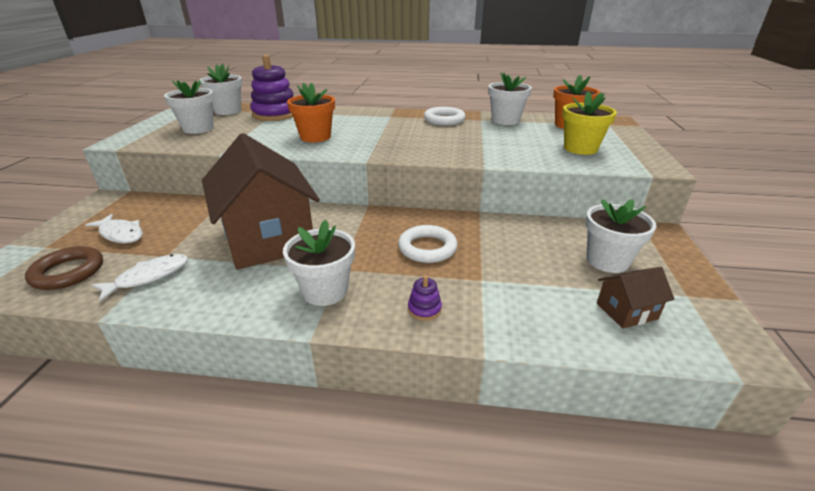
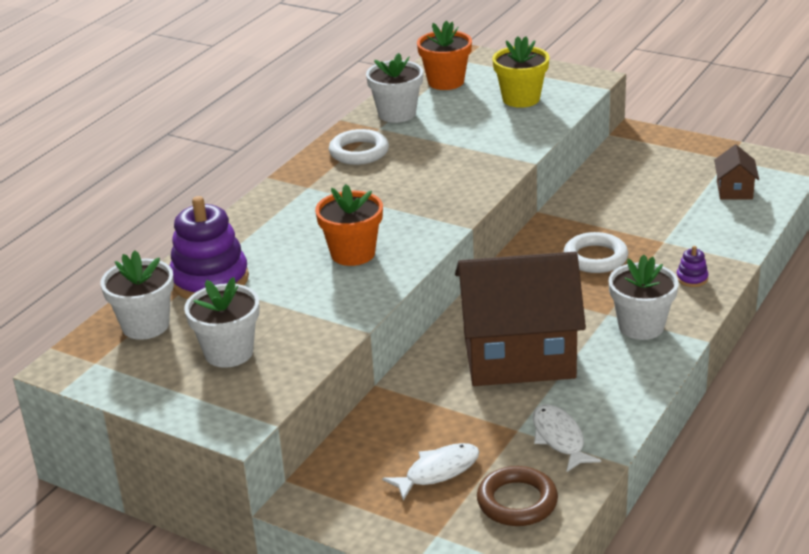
camera: 65 degrees left, 0 degrees up
(607, 261) = (666, 173): white flower pot -> none

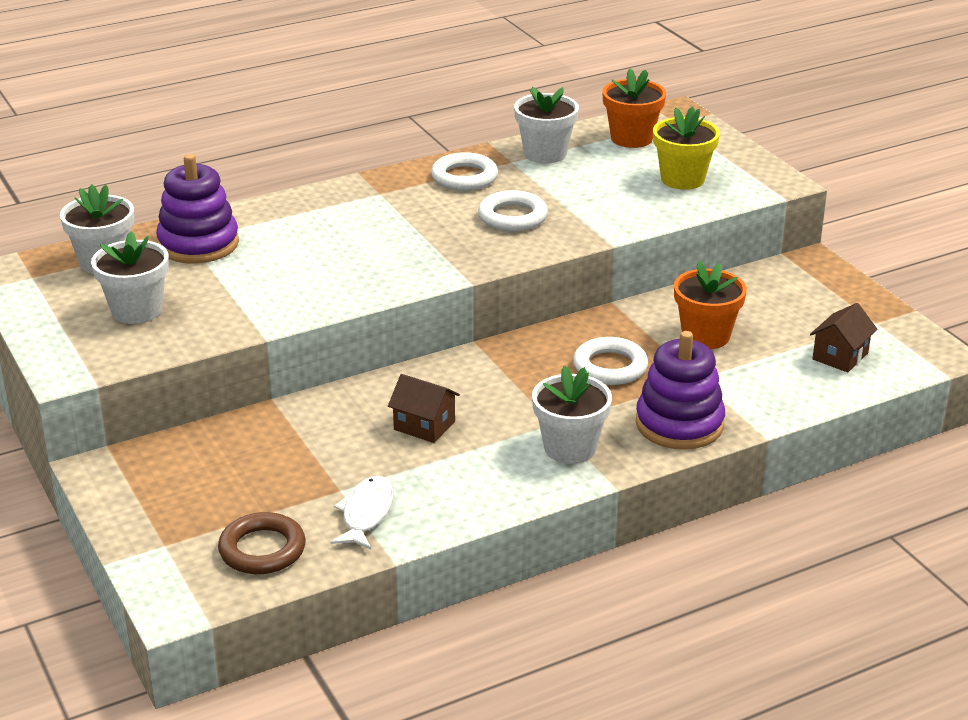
camera: 30 degrees right, 0 degrees up
(353, 253) = (340, 267): orange flower pot -> orange flower pot (706, 336)
(435, 168) = (512, 217): none -> white ring
(438, 471) = (230, 494): white fish -> none
(518, 355) = (424, 425): brown house -> brown house, size x0.42
(692, 278) = (679, 424): purple stacking toy -> purple stacking toy, size x2.38

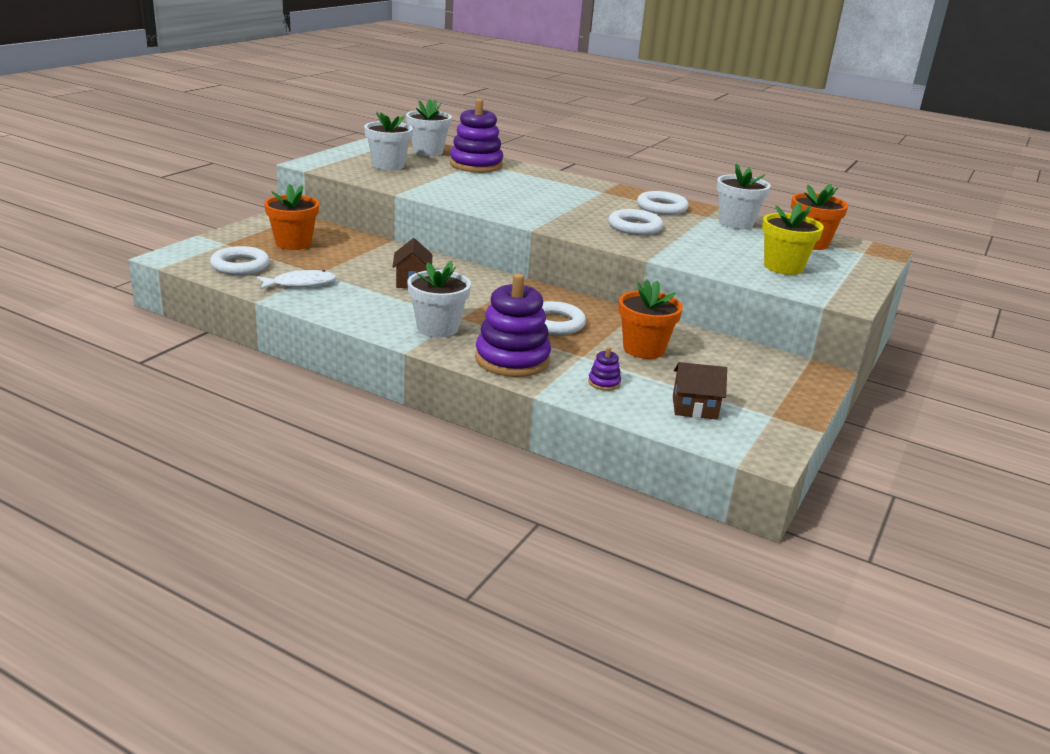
camera: 55 degrees right, 5 degrees down
(217, 484) = (293, 243): none -> orange flower pot
(262, 549) = (240, 266): brown ring -> white ring
(763, 387) = (604, 383): none -> purple stacking toy

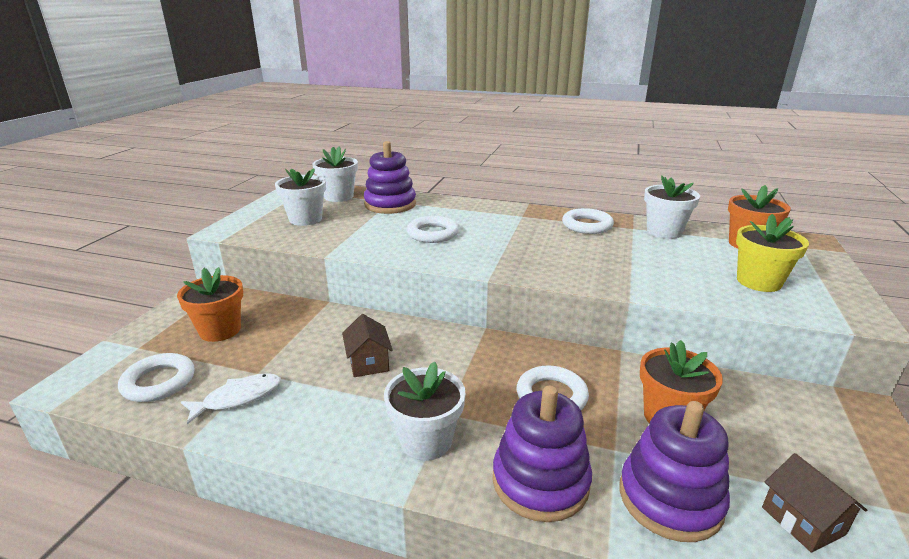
camera: 10 degrees left, 0 degrees up
(604, 383) = (670, 498): purple stacking toy -> purple stacking toy, size x2.38
(635, 227) = (582, 255): white ring -> white ring (432, 233)
(694, 408) = (802, 521): brown house -> brown house turned 75 degrees clockwise

